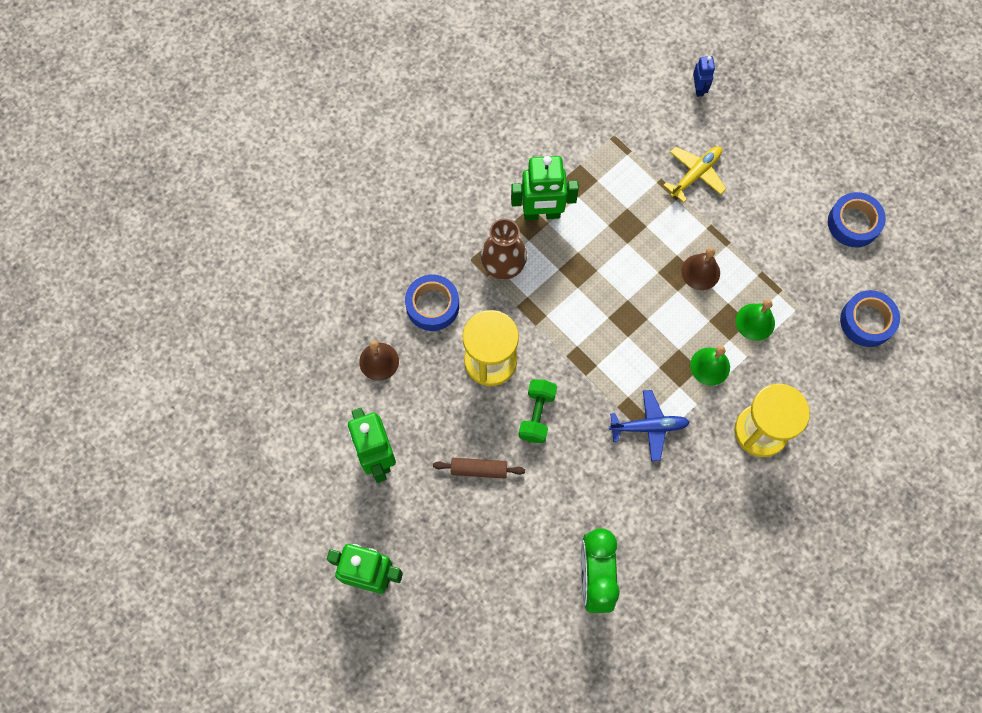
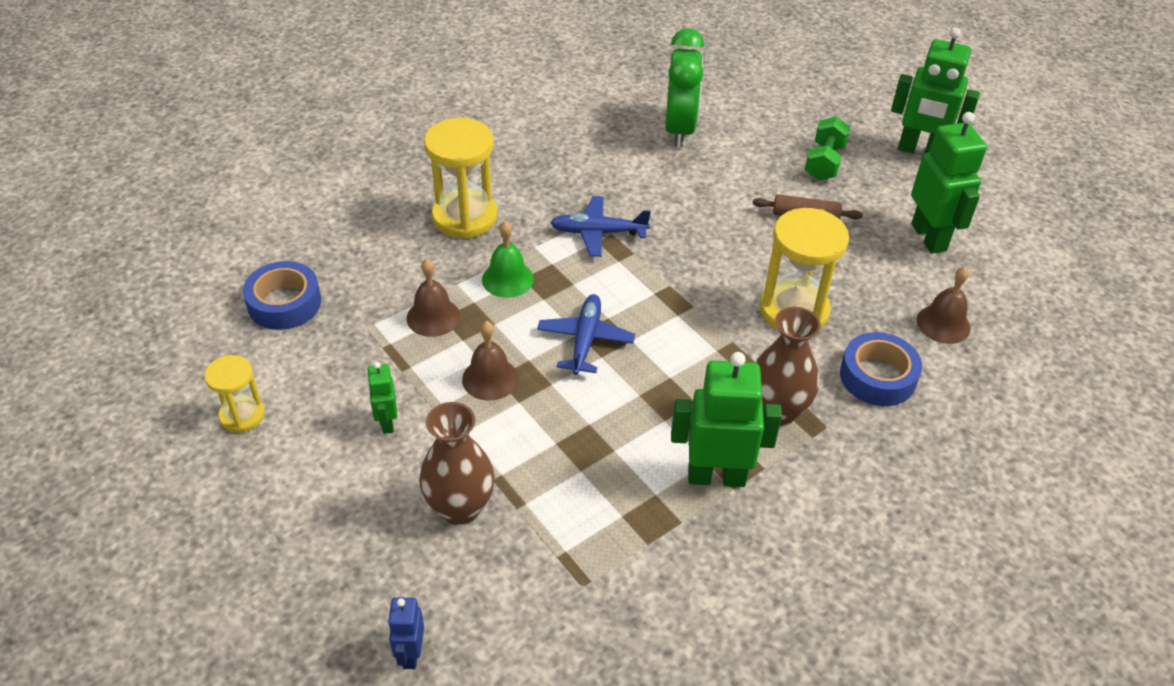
camera: 175 degrees left, 25 degrees down
(537, 415) = (734, 255): green dumbbell -> green dumbbell (824, 162)
(641, 313) = (585, 340): none -> blue plane
(695, 174) = (460, 508): yellow plane -> brown vase
(755, 322) = (433, 317): green bell -> brown bell
(758, 229) = (387, 422): none -> green robot
(853, 223) = (242, 415): blue tape -> yellow hourglass

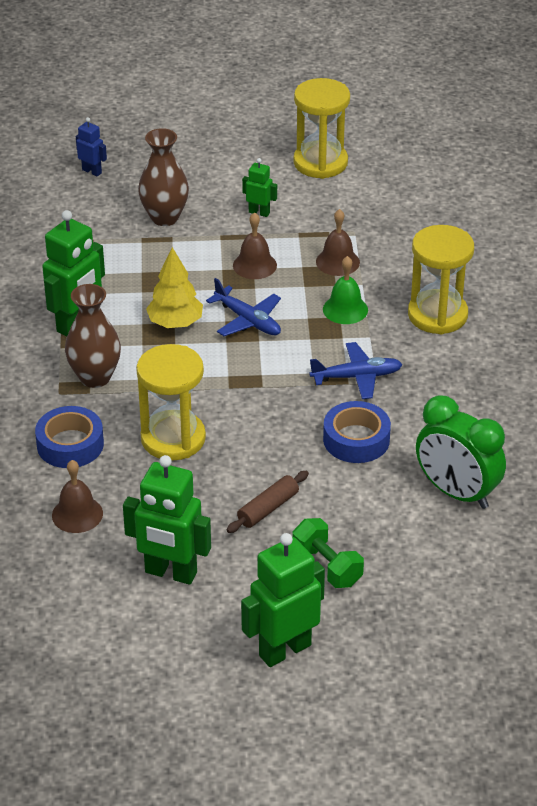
camera: 125 degrees right, 5 degrees down
(242, 415) = (320, 163): yellow hourglass -> yellow hourglass, size x1.74
(284, 303) = (412, 204): blue tape -> blue tape (356, 439)
(598, 232) = (356, 377): blue plane -> blue plane turned 45 degrees clockwise
(639, 393) = (175, 323): none -> yellow tree

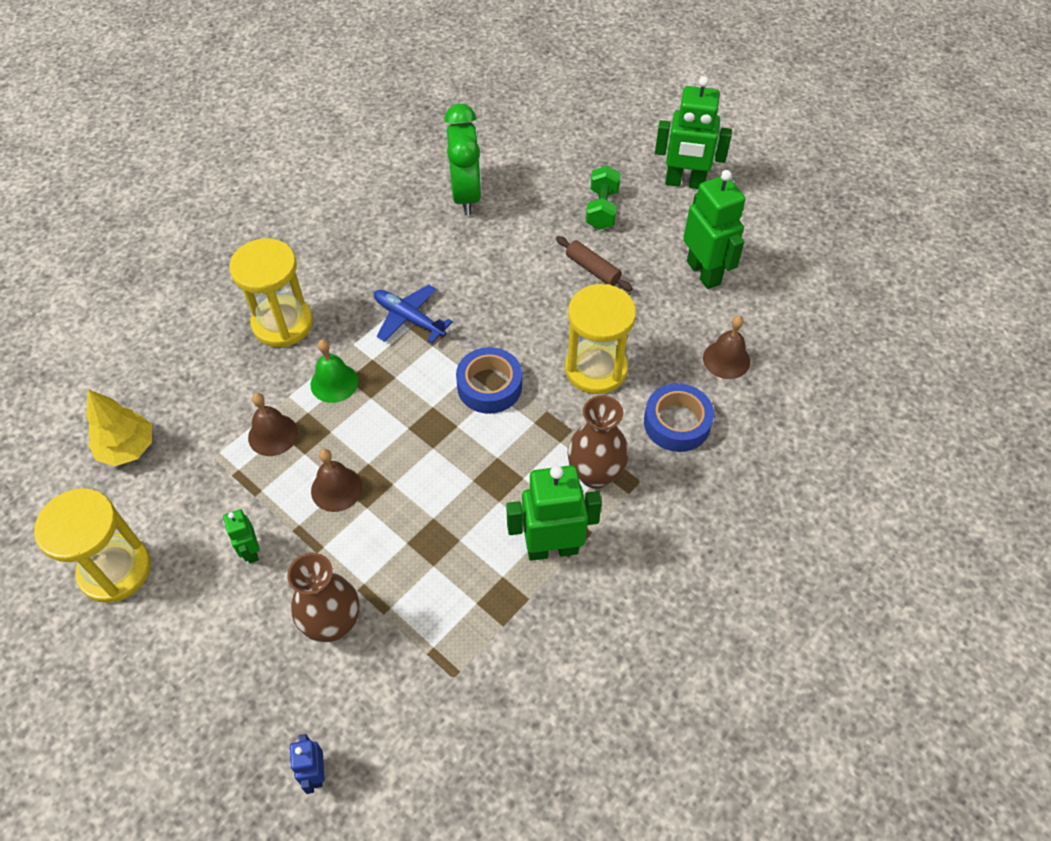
camera: 135 degrees left, 15 degrees up
(175, 323) = (473, 479): yellow tree -> yellow tree (128, 448)
(247, 320) = (415, 433): blue plane -> none
(268, 508) = (593, 269): brown rolling pin -> brown rolling pin turned 45 degrees clockwise
(356, 439) = (475, 273): blue tape -> blue tape (489, 386)

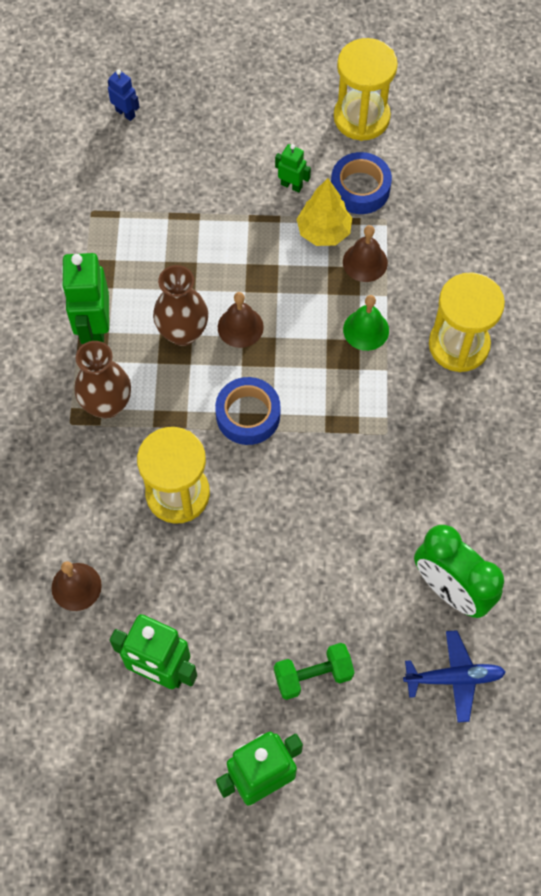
camera: 140 degrees right, 10 degrees up
(128, 448) = (449, 182): yellow tree -> yellow tree (323, 231)
(333, 624) = (194, 185): brown vase -> brown vase (183, 332)
(336, 489) = (280, 260): brown bell -> brown bell (240, 327)
(409, 319) = (367, 424): blue plane -> blue plane (453, 678)
(552, 548) = (94, 329): green robot -> green robot turned 135 degrees clockwise
(593, 269) = (262, 595): brown rolling pin -> none
(602, 209) = (313, 675): green dumbbell -> green dumbbell turned 75 degrees counterclockwise
(677, 423) = (76, 493): blue tape -> blue tape (360, 188)

